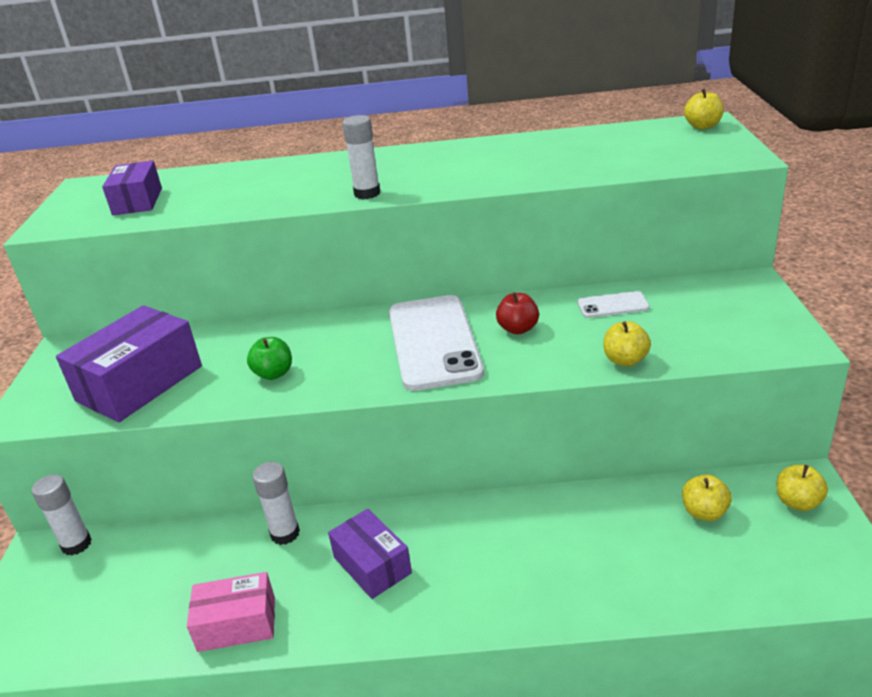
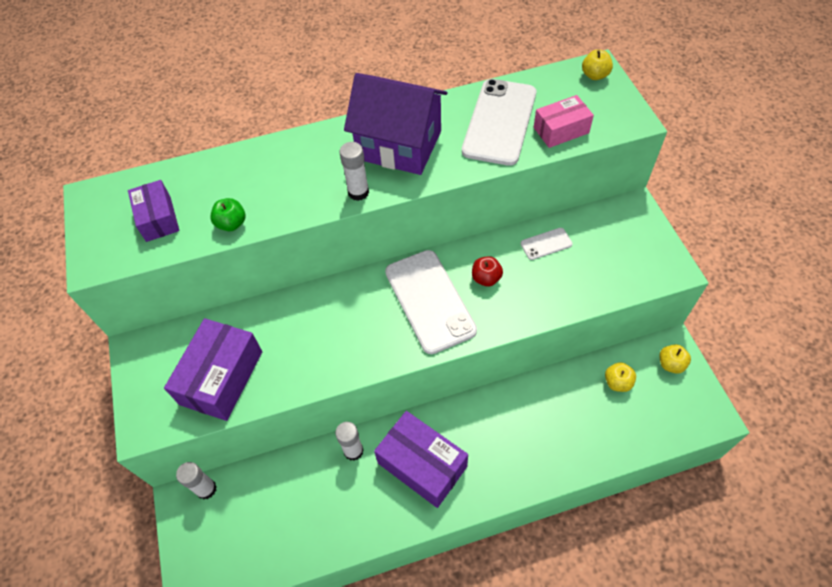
camera: 15 degrees left, 25 degrees up
(237, 624) = (351, 528): pink box -> pink box (561, 130)
(274, 374) = (322, 351): green apple -> green apple (232, 224)
(372, 565) = (422, 465): purple box -> purple box, size x1.62
(435, 165) = (399, 145): none -> purple house
(566, 153) = (500, 122): none -> white phone
(625, 360) = (568, 302): yellow apple -> none

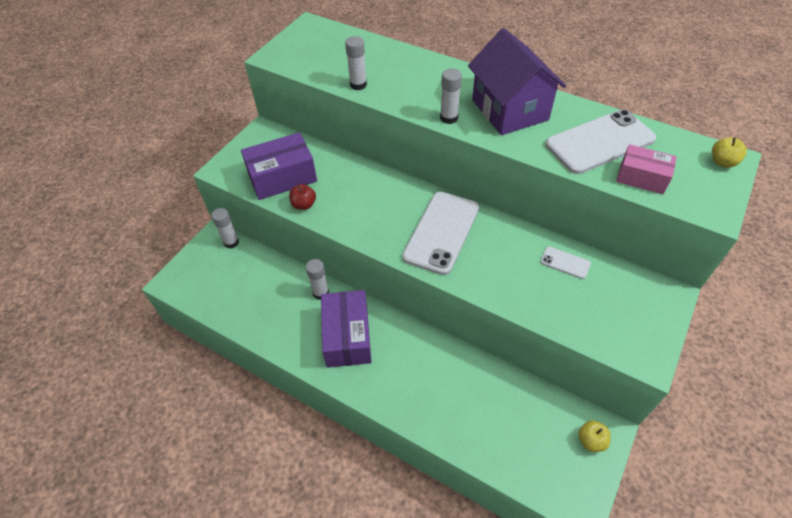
camera: 45 degrees right, 5 degrees down
(158, 218) = (326, 57): purple box -> none
(232, 224) = (358, 85): green apple -> white glue stick
(486, 278) = (494, 249): red apple -> red apple (304, 205)
(617, 382) = (533, 413): yellow apple -> none

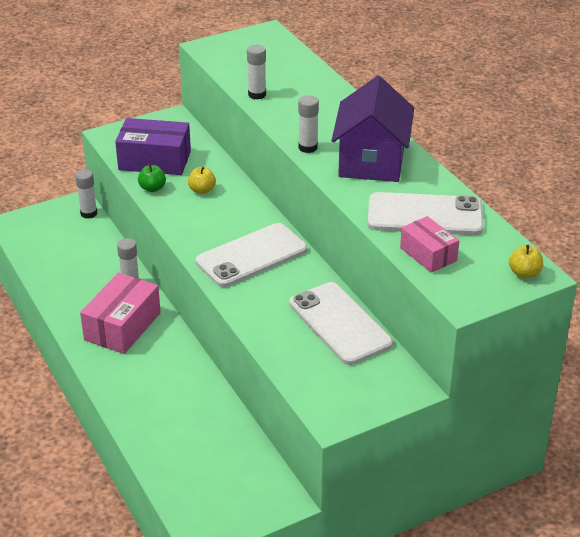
camera: 30 degrees right, 15 degrees down
(304, 205) = (152, 188): red apple -> green apple
(347, 336) = (122, 326): purple box -> pink box
(565, 262) = (340, 323): white phone -> white phone, size x2.21
(591, 441) = (262, 498): yellow apple -> yellow apple (202, 190)

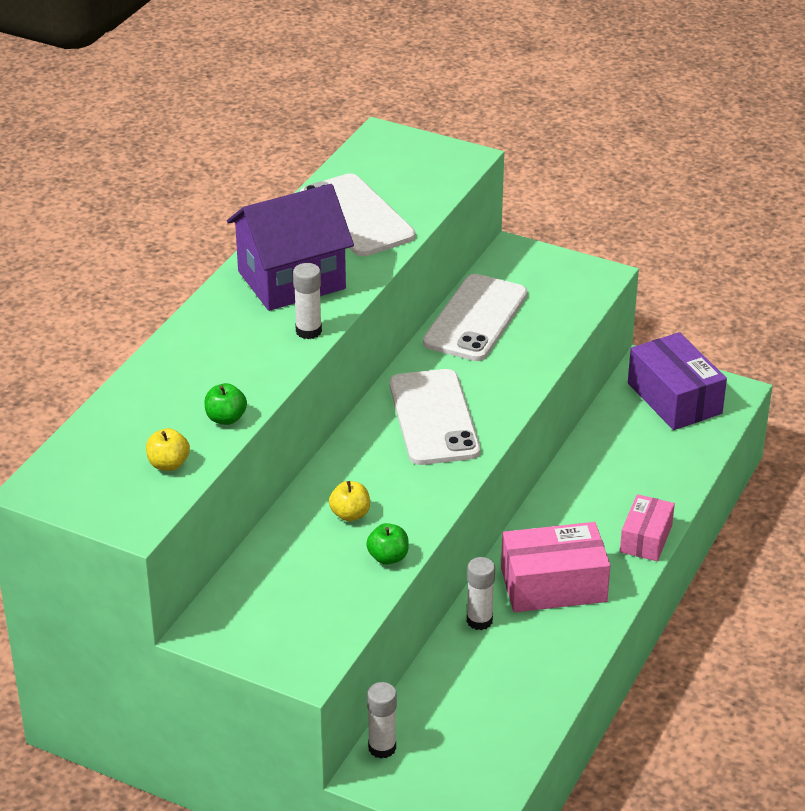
camera: 125 degrees left, 0 degrees up
(155, 160) = (326, 590): purple box -> purple box (674, 398)
(251, 256) = (433, 418): white phone -> white phone turned 60 degrees clockwise
(257, 94) = (226, 418): white glue stick -> green apple
(428, 254) = (418, 194): pink box -> pink box (646, 539)
(524, 273) = (388, 141): yellow apple -> yellow apple (168, 464)

